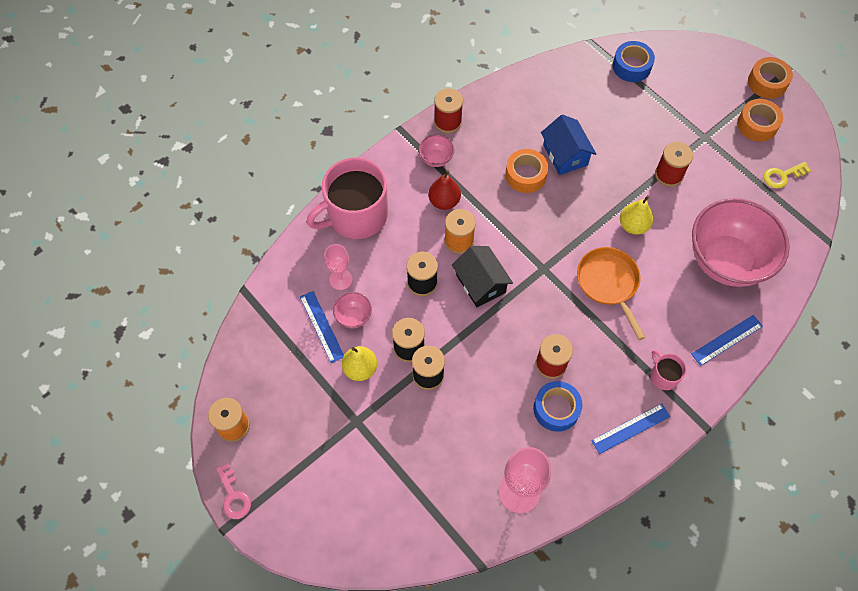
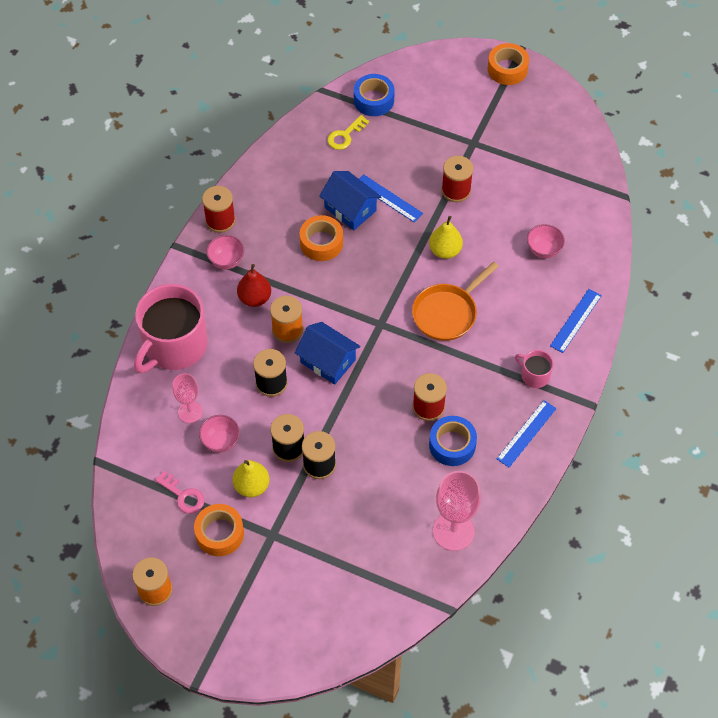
camera: 25 degrees left, 5 degrees down
(234, 496) = (189, 651): pink key -> pink key (183, 495)
(321, 326) = (194, 463): blue ruler -> blue ruler (388, 198)
(480, 283) = (328, 361): black house -> blue house
(609, 283) = (447, 313): orange pan -> orange pan turned 90 degrees counterclockwise
(726, 261) = (543, 250): pink bowl -> pink bowl, size x0.40
(757, 124) = (515, 113): orange tape -> orange tape (219, 533)
(782, 176) = (559, 152): yellow key -> yellow key (345, 136)

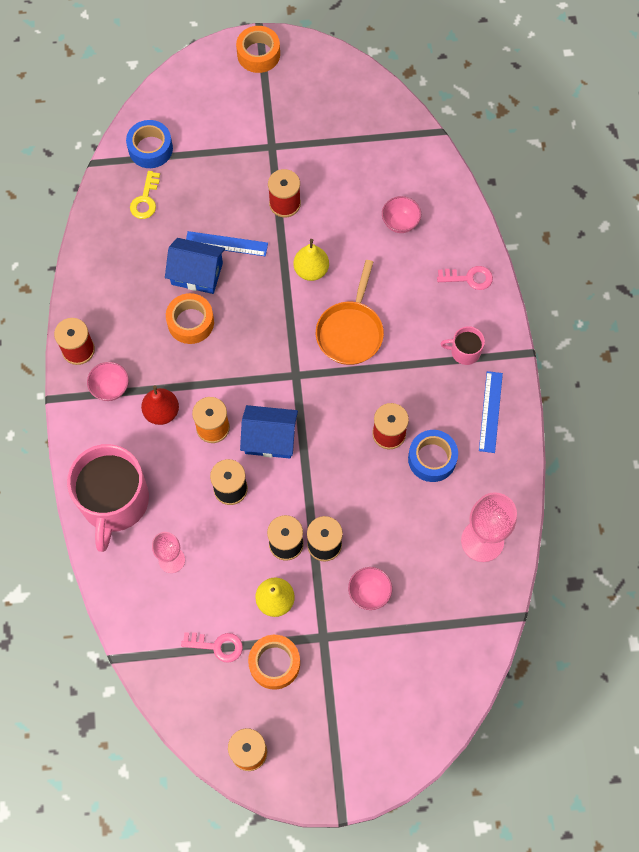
camera: 30 degrees left, 10 degrees up
(221, 441) = (219, 573): pink bowl -> pink bowl (369, 592)
(575, 320) = (469, 278): blue ruler -> pink key

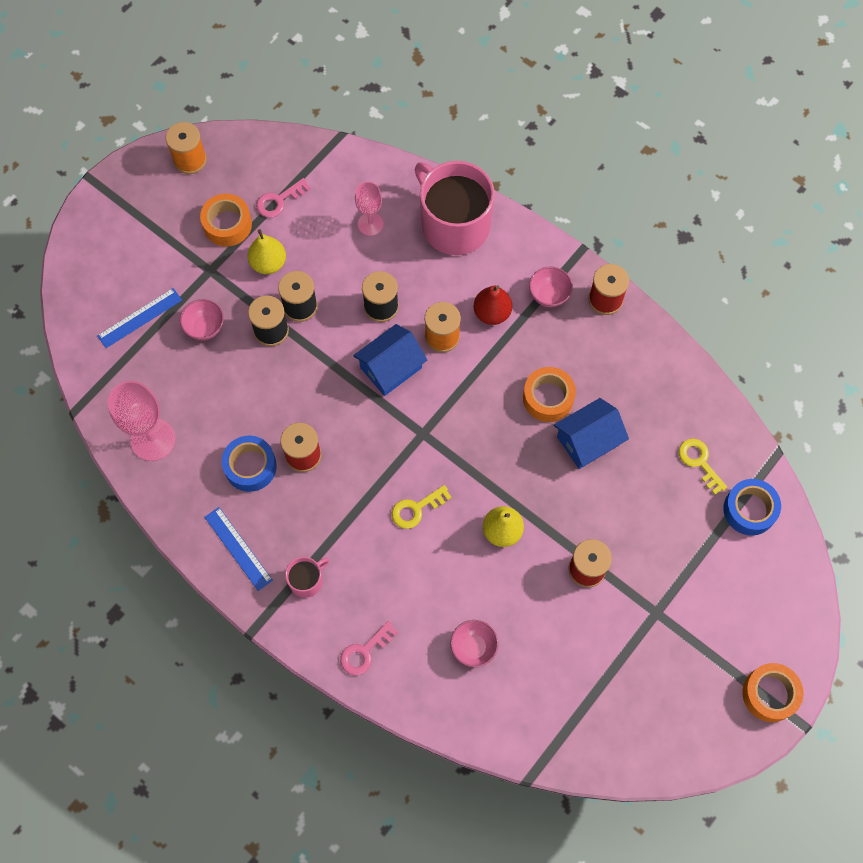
camera: 135 degrees right, 0 degrees up
(226, 244) = (593, 487): blue ruler -> blue ruler (140, 318)
(350, 331) = (416, 509): orange pan -> yellow key

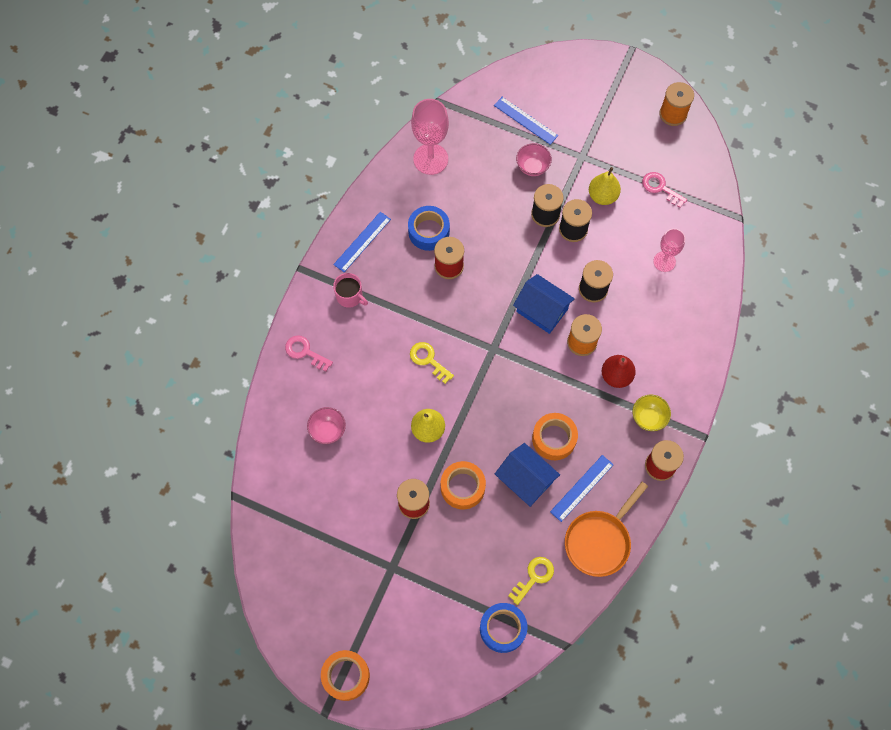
camera: 75 degrees right, 0 degrees up
(227, 224) = (626, 157): orange tape -> orange tape (462, 487)
(454, 224) = (688, 326): pink mug -> none
(549, 295) = (648, 418): pink bowl -> yellow bowl
(611, 385) = (582, 488): none -> blue ruler
(674, 384) = (599, 541): none -> orange pan

